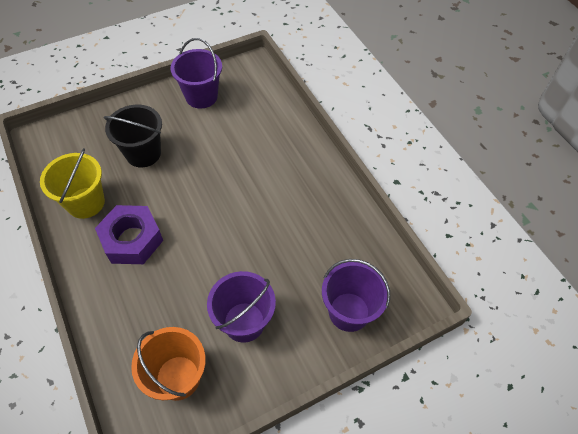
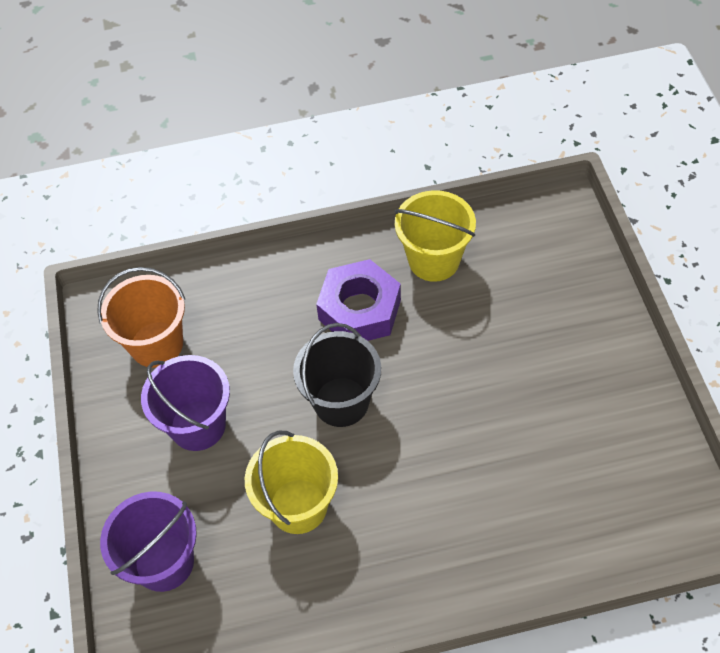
camera: 110 degrees right, 0 degrees up
(143, 153) = (509, 332): black bucket -> black bucket (341, 402)
(201, 96) = (624, 427): purple bucket -> none
(288, 242) = (298, 506): none -> yellow bucket

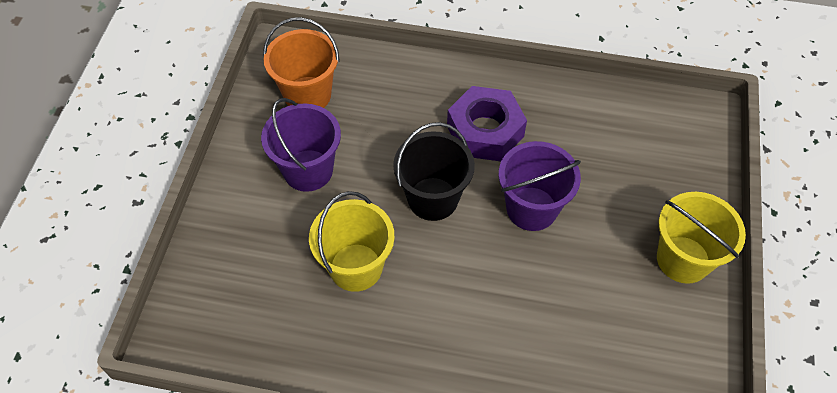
camera: 20 degrees right, 0 degrees up
(164, 562) = (228, 265): purple bucket -> purple bucket (531, 209)
(434, 260) = (568, 115): yellow bucket -> yellow bucket (683, 259)

